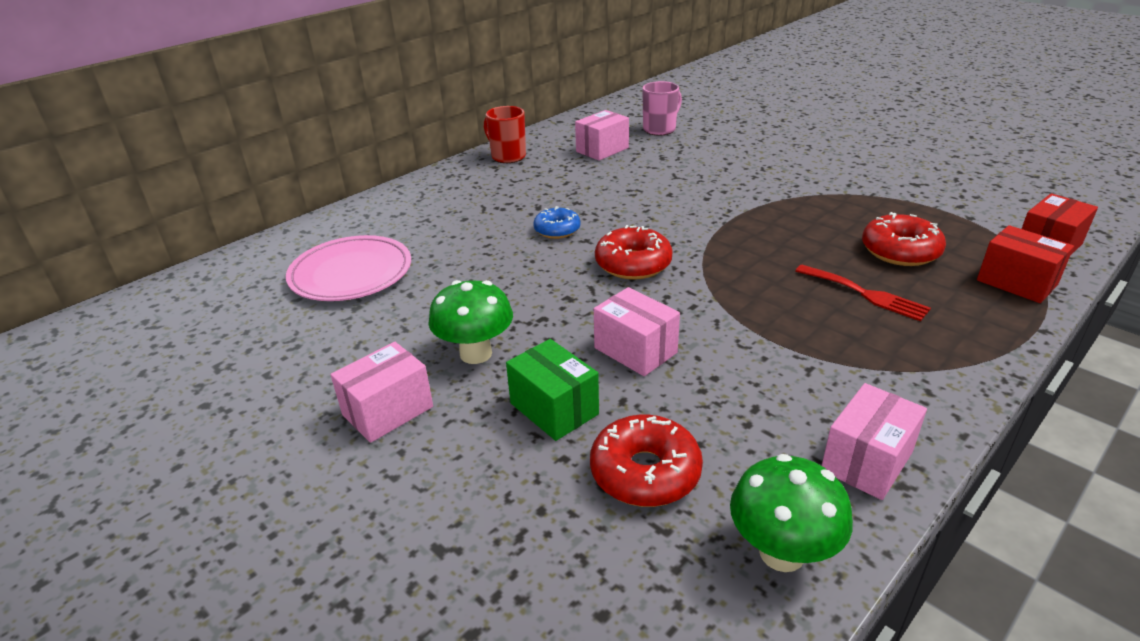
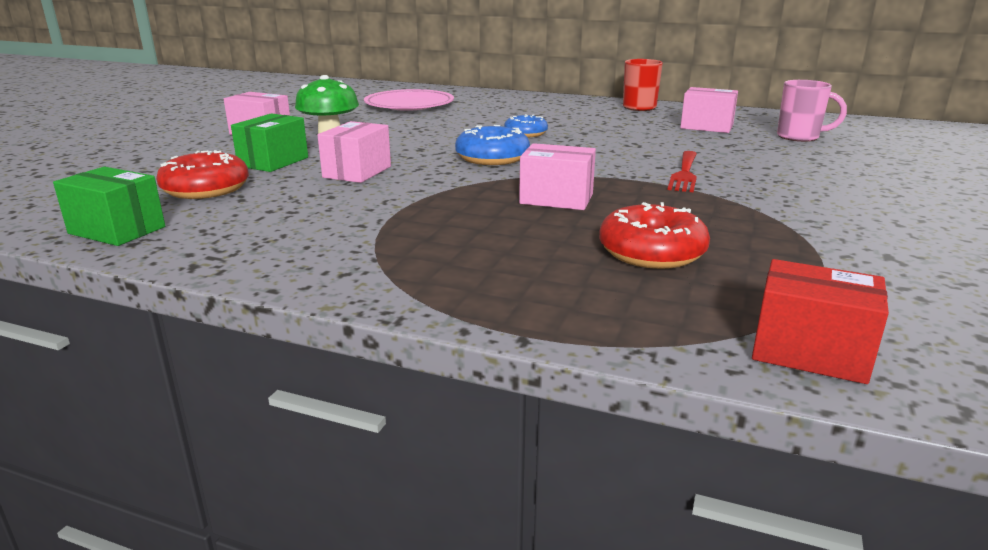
camera: 65 degrees right, 10 degrees down
(633, 264) = (492, 158): red donut -> blue donut
(781, 553) = (117, 230): green mushroom -> green box
(866, 294) = (523, 240): red fork -> red fork (684, 174)
(866, 461) = (226, 251): pink box -> pink box (556, 199)
(1016, 282) = (647, 323): red box -> none

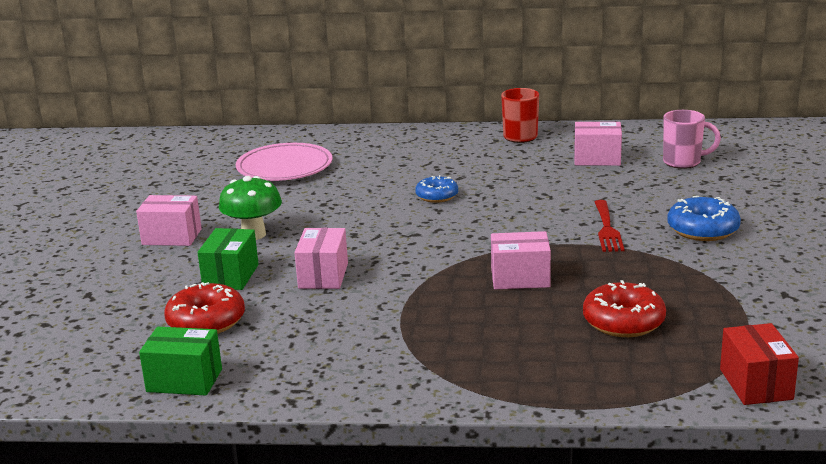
camera: 15 degrees left, 0 degrees up
(492, 158) = (430, 236): blue donut -> blue donut (703, 230)
(809, 352) = (755, 384): red box -> red box turned 75 degrees clockwise

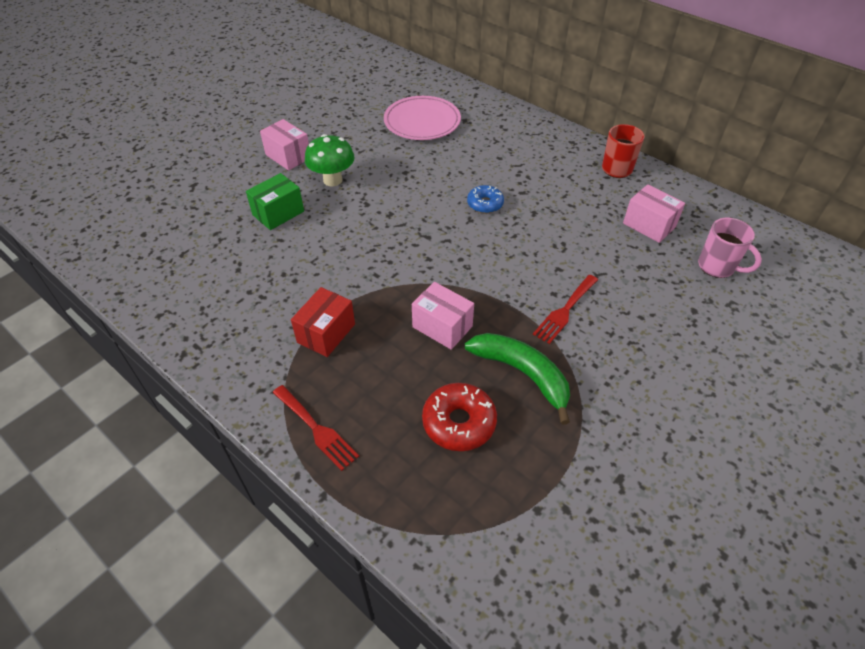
camera: 35 degrees right, 25 degrees up
(184, 380) = (155, 295): green box -> none
(206, 321) = (221, 248): red donut -> none
(323, 276) = (327, 245): pink box -> none
(509, 381) = (316, 429): none -> red fork
(630, 275) = (523, 374): none -> green banana
(703, 230) = (640, 358): blue donut -> none
(755, 384) = (473, 565): red box -> red box (326, 333)

